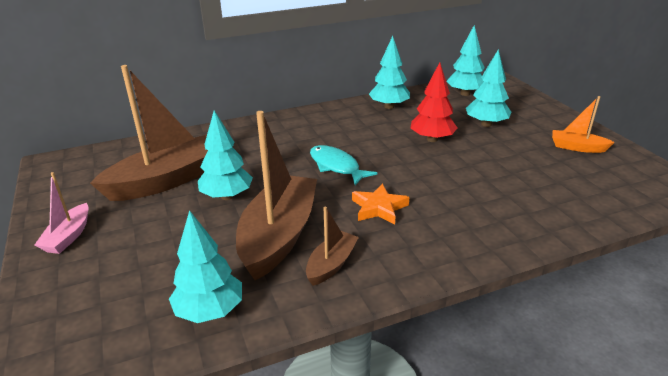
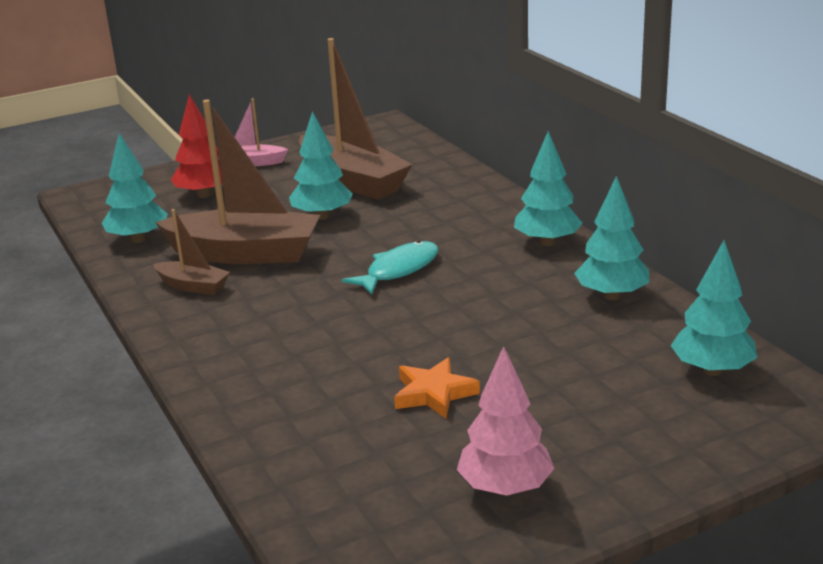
camera: 85 degrees right, 5 degrees down
(379, 208) = (298, 305): orange star -> orange star (434, 393)
(432, 139) = (497, 338): red tree -> red tree (204, 195)
(486, 124) = (574, 390): turquoise tree -> turquoise tree (547, 242)
(577, 147) = (505, 488): orange boat -> pink tree

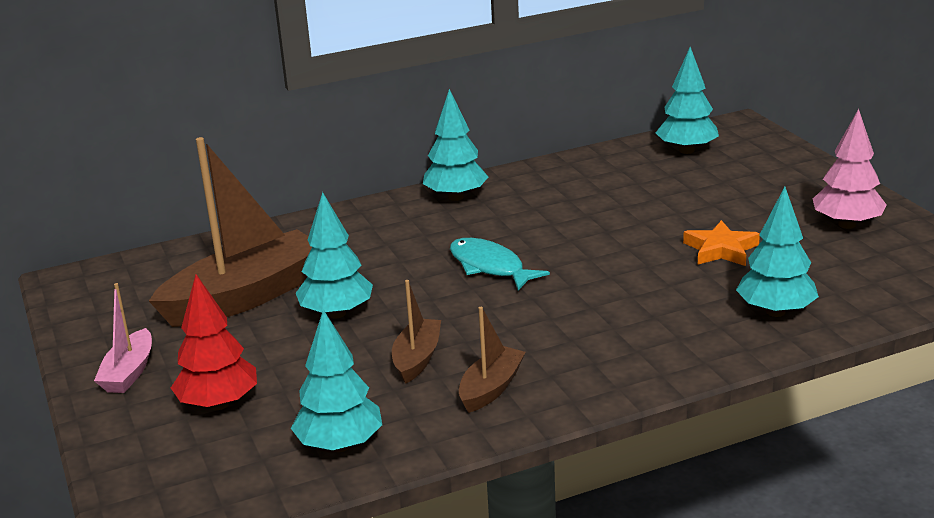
camera: 85 degrees left, 0 degrees up
(245, 253) = (417, 359): brown boat -> brown boat, size x0.49
(611, 295) = (566, 176): turquoise tree -> turquoise tree (775, 312)

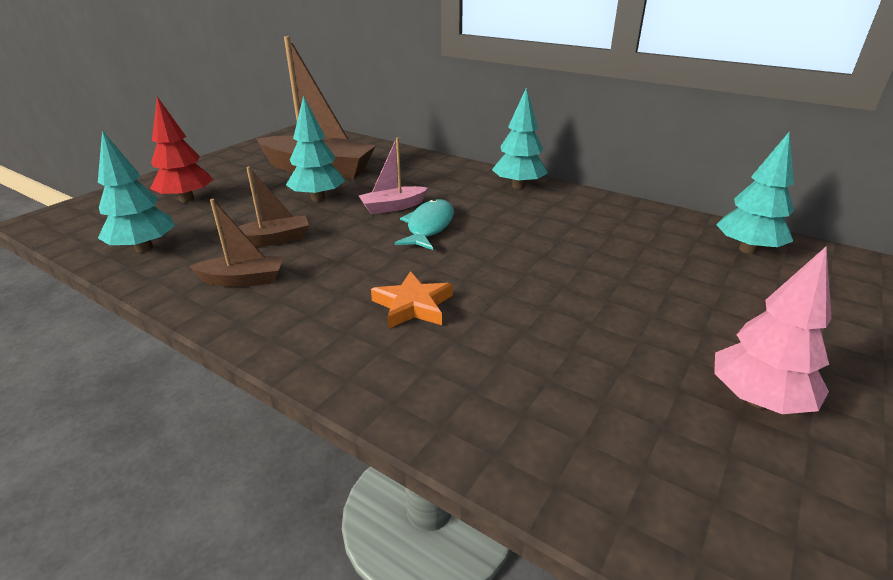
camera: 55 degrees right, 5 degrees up
(129, 372) = (214, 169): pink boat -> pink boat (393, 207)
(721, 250) = (582, 324): orange star -> orange star (413, 305)
(775, 312) = (489, 400): turquoise tree -> none

